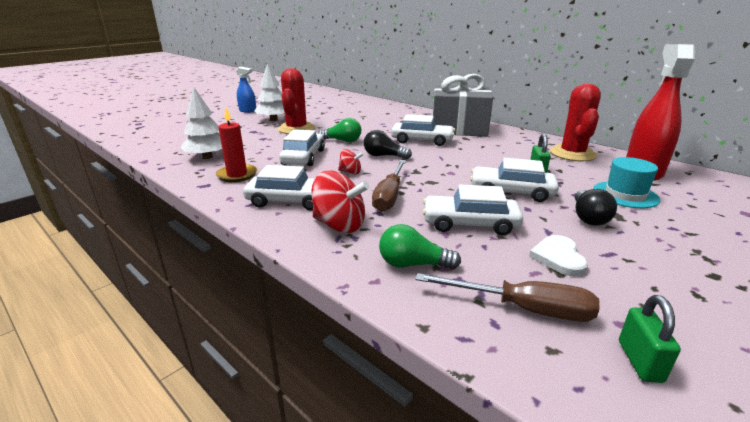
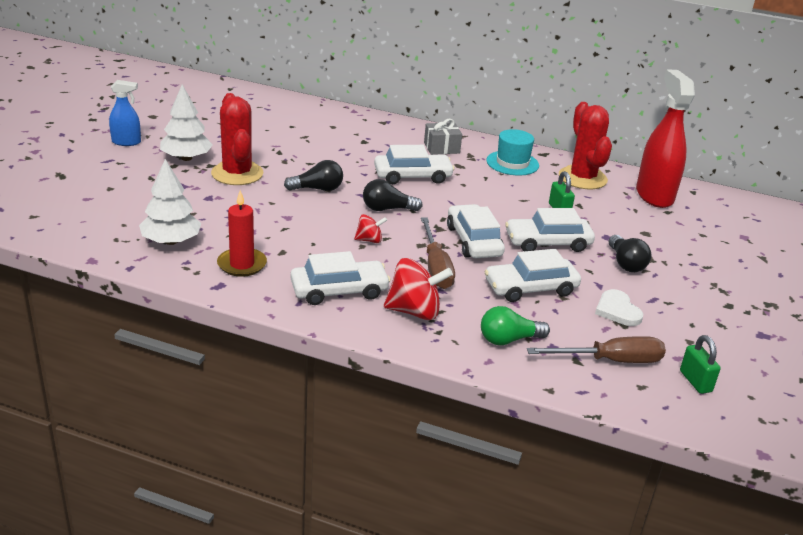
camera: 25 degrees left, 5 degrees up
(303, 157) = (294, 224): white car -> white car (473, 241)
(342, 141) = (317, 189): green light bulb -> black light bulb
(459, 128) = (441, 148): grey gift -> grey gift, size x0.45
(625, 194) = (647, 230): turquoise hat -> turquoise hat (512, 163)

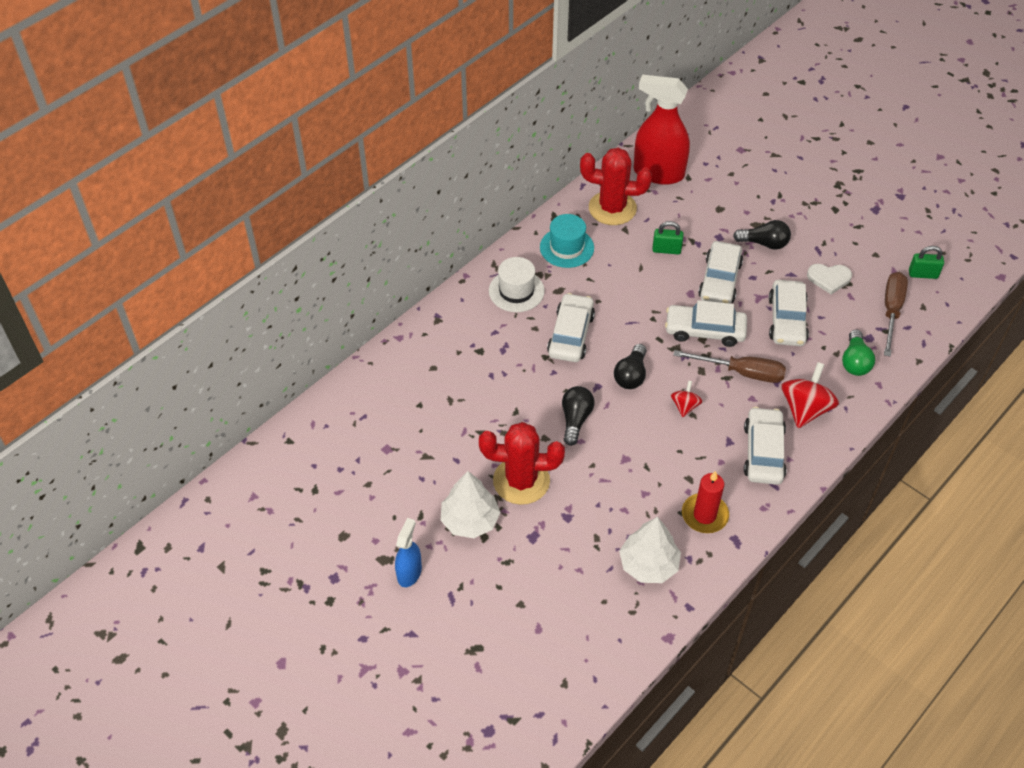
camera: 65 degrees left, 20 degrees up
(441, 148) = (516, 291): grey gift -> white hat

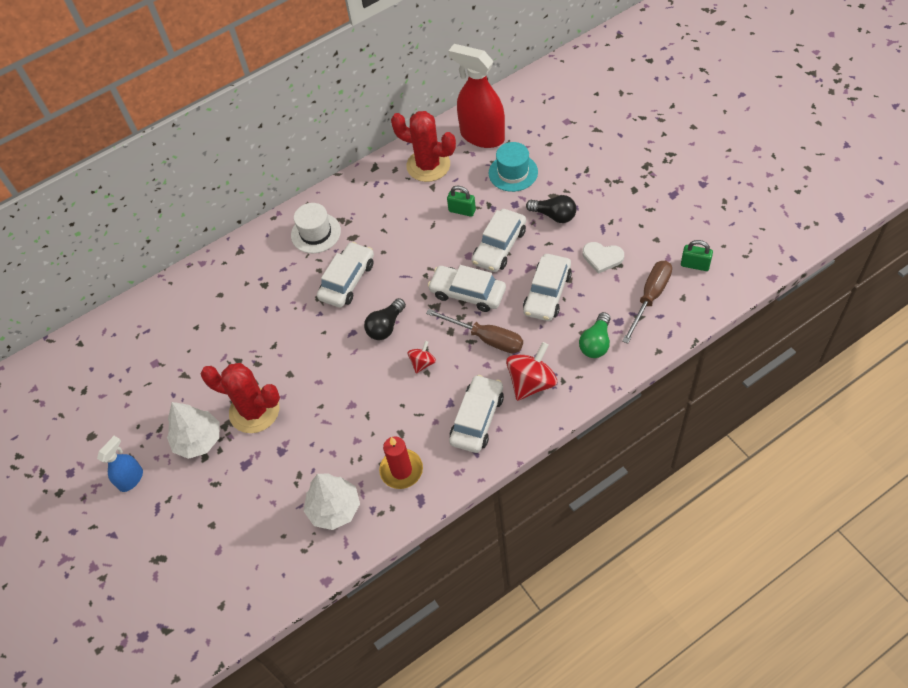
camera: 20 degrees right, 5 degrees up
(567, 247) = (374, 198): turquoise hat -> turquoise hat (513, 172)
(575, 420) = (322, 361): black light bulb -> none

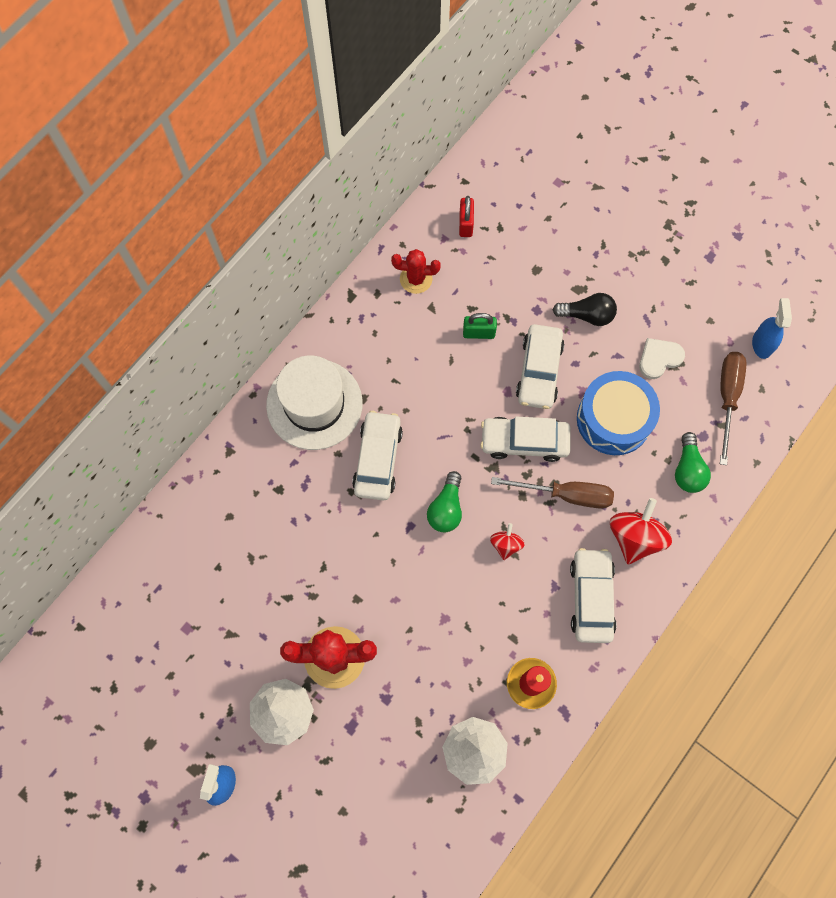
camera: 25 degrees left, 15 degrees up
(316, 233) = (314, 404): white hat -> white hat, size x1.54
(386, 326) = (446, 508): black light bulb -> green light bulb
(428, 165) = (416, 279): red cactus -> red cactus, size x0.60
(482, 136) = (465, 224): red spray bottle -> red padlock
(513, 172) = (520, 267): turquoise hat -> none
(547, 293) = (613, 419): white car -> blue drum
(602, 257) = (659, 358): white heart -> white heart turned 150 degrees clockwise
(695, 265) = (762, 344): green padlock -> blue spray bottle

